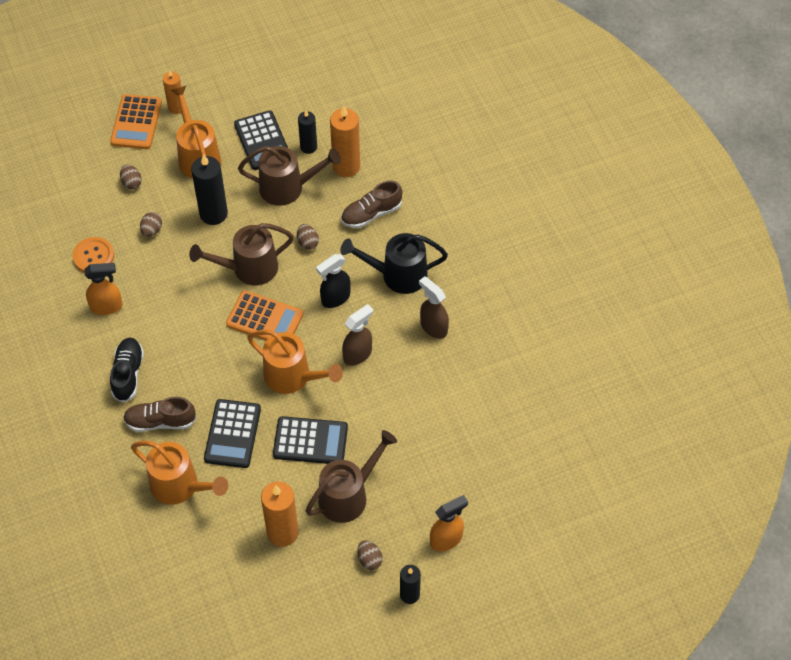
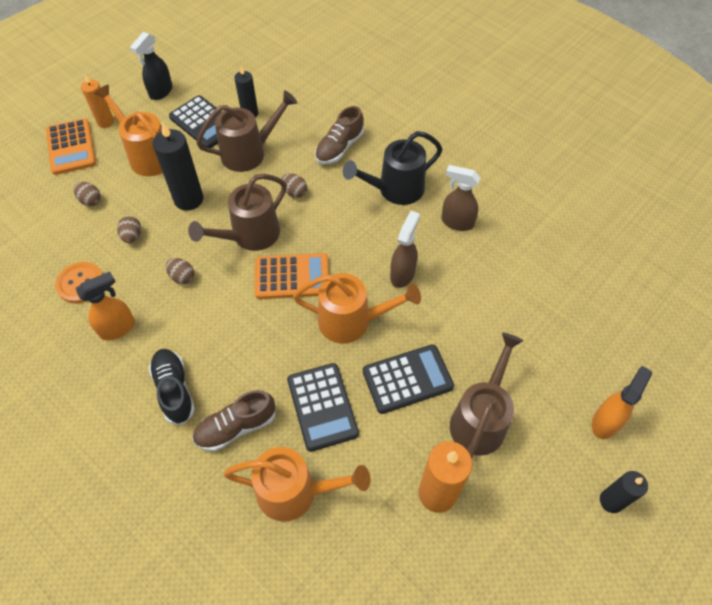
camera: 25 degrees left, 0 degrees up
(335, 298) = (350, 231): black spray bottle -> black spray bottle (161, 92)
(346, 166) = (293, 118): orange candle -> none
(369, 559) = (545, 481): brown egg -> brown egg (182, 277)

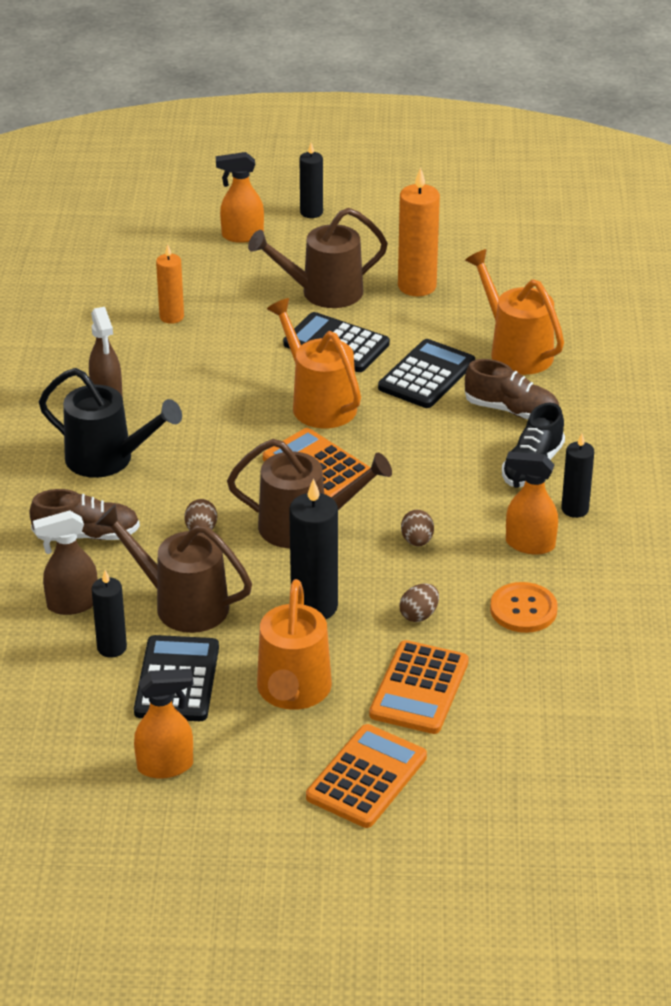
camera: 130 degrees left, 20 degrees down
(90, 200) = (419, 688): brown egg -> orange calculator
(106, 122) = (285, 778): orange candle -> orange candle (171, 317)
(115, 378) = (575, 509): none -> black candle
(161, 92) = (166, 766): black spray bottle -> orange spray bottle
(402, 274) = (222, 400): brown spray bottle -> brown spray bottle (72, 604)

